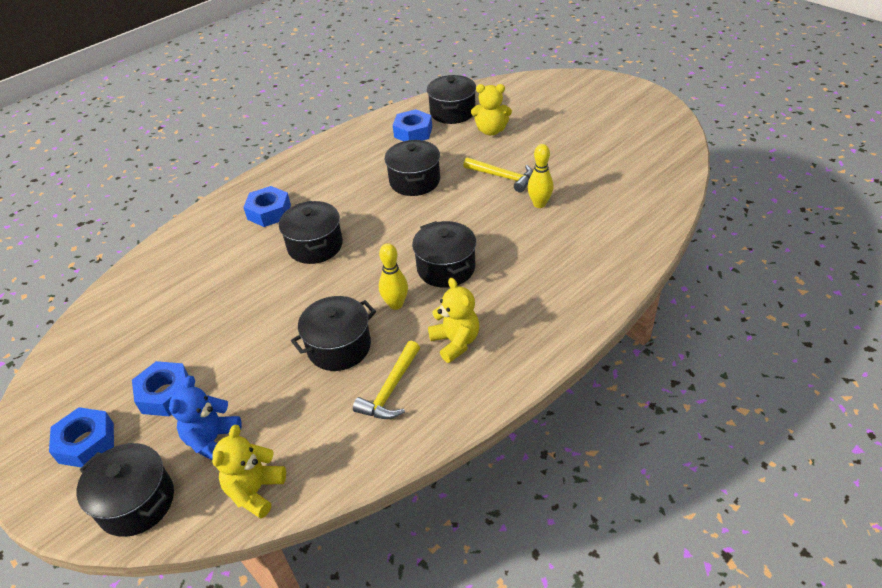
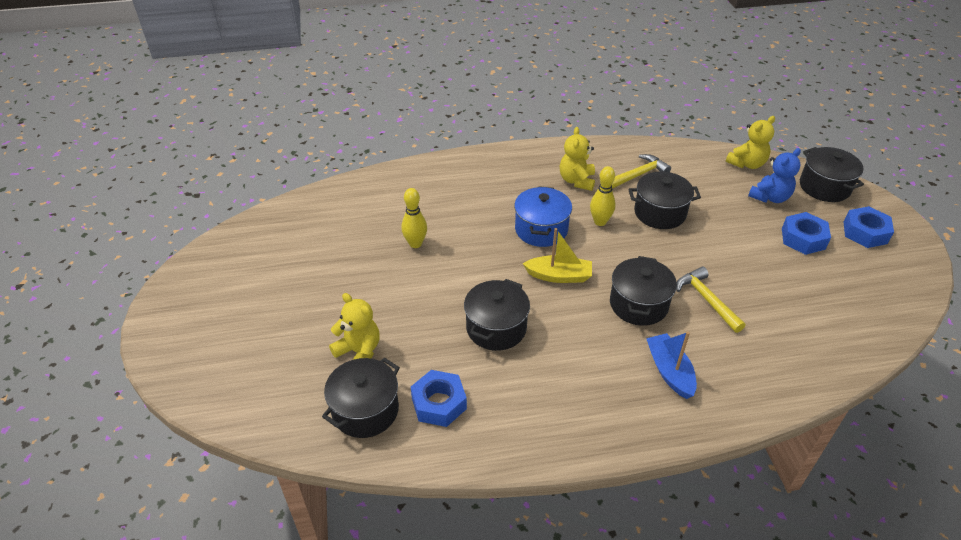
camera: 150 degrees left, 0 degrees up
(269, 212) = (669, 371): blue nut -> blue boat
(397, 236) = (559, 276): none -> yellow boat
(446, 268) = (541, 229): black pot -> blue pot
(502, 177) = (413, 286): yellow hammer -> yellow hammer (707, 300)

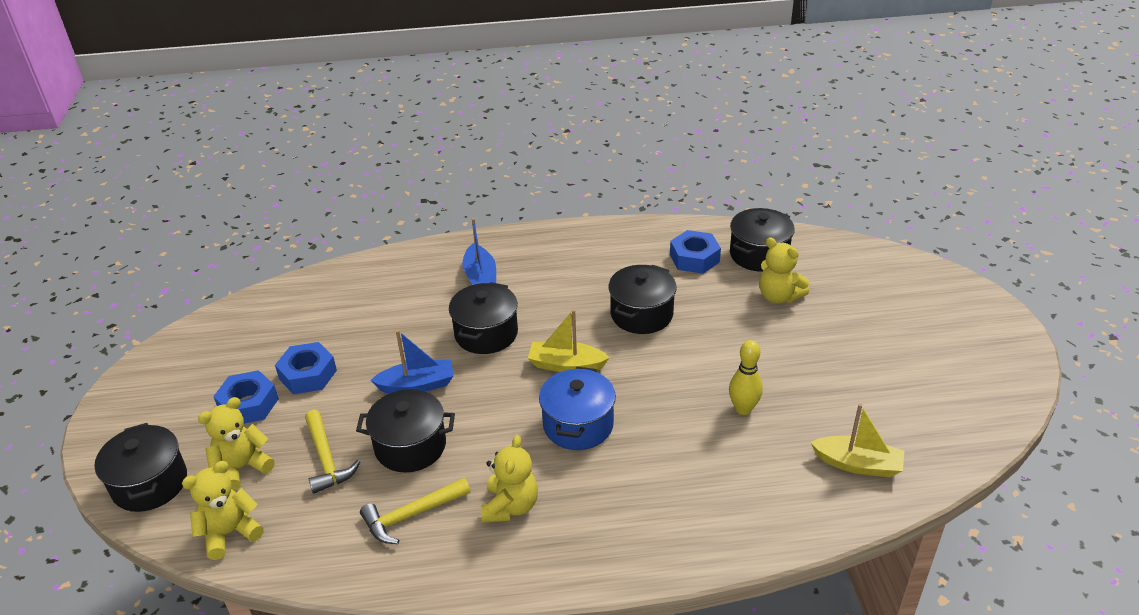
camera: 175 degrees left, 5 degrees down
(343, 209) = (857, 464): none -> yellow boat
(600, 222) = (496, 434): yellow bowling pin -> none
(677, 256) = (417, 385): none -> blue boat
(707, 300) = (410, 337): yellow hammer -> yellow hammer (326, 459)
(770, 197) = (242, 468): blue teddy bear -> yellow teddy bear
(865, 232) = (164, 411): blue nut -> blue nut (308, 374)

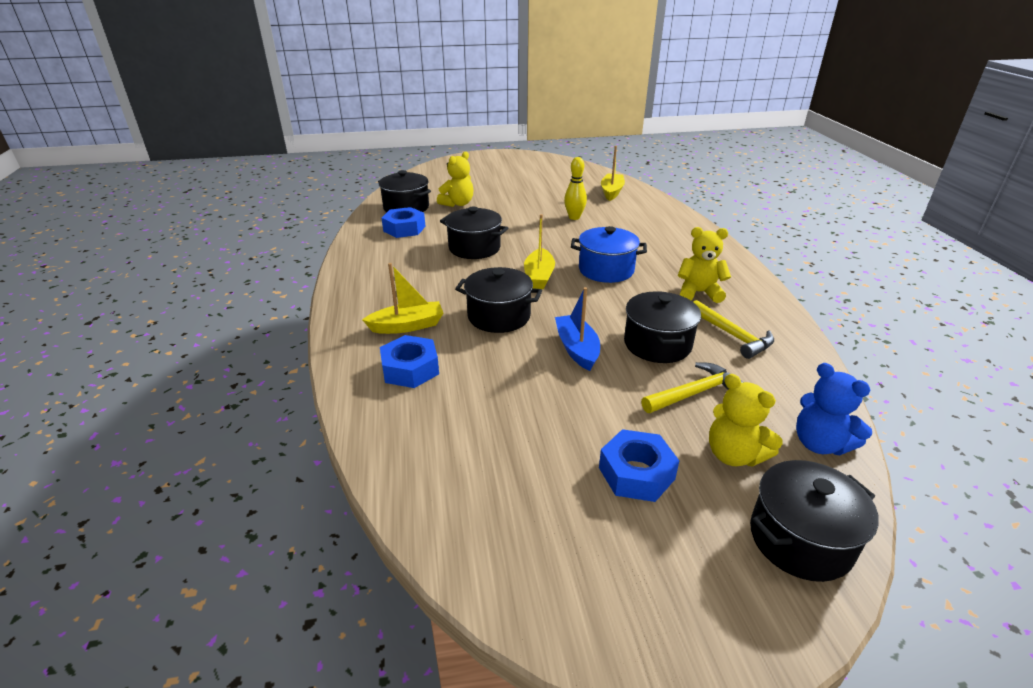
camera: 95 degrees left, 5 degrees down
(230, 533) = (820, 444): yellow teddy bear -> blue teddy bear
(308, 374) = (574, 429): blue nut -> blue nut (410, 369)
(480, 277) = (407, 326): blue boat -> yellow boat

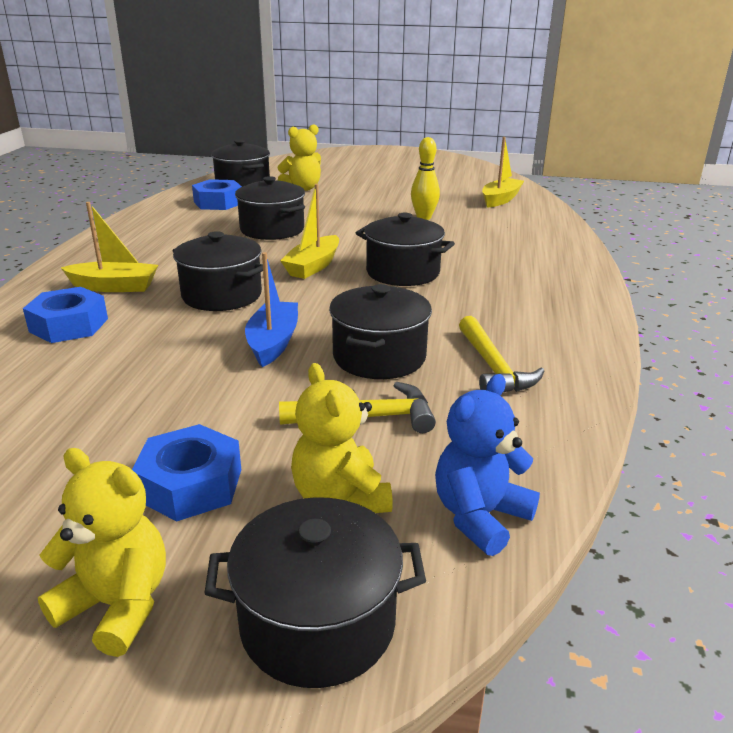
camera: 20 degrees right, 5 degrees down
(606, 270) = (402, 272): blue pot -> black pot
(699, 293) = (498, 314): yellow teddy bear -> yellow teddy bear (117, 605)
(820, 444) = (480, 516): blue teddy bear -> blue teddy bear turned 60 degrees clockwise

